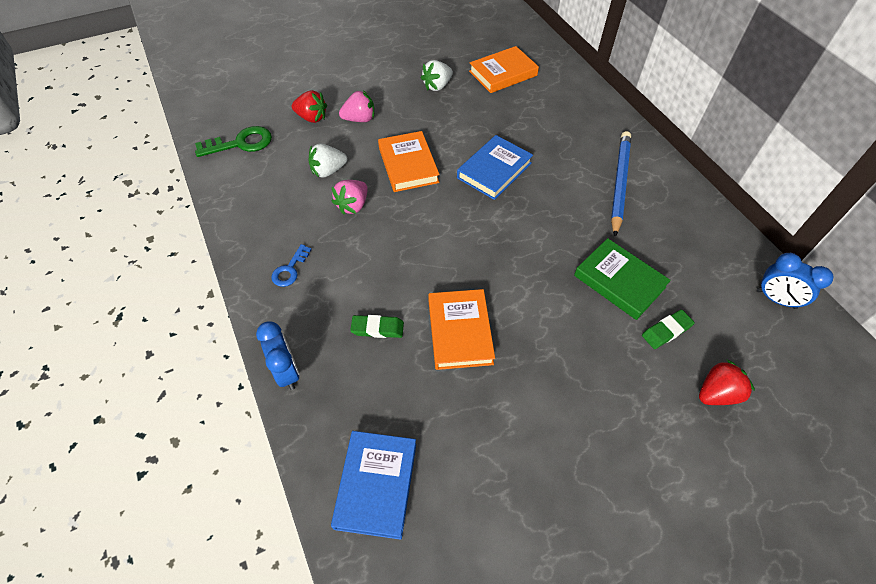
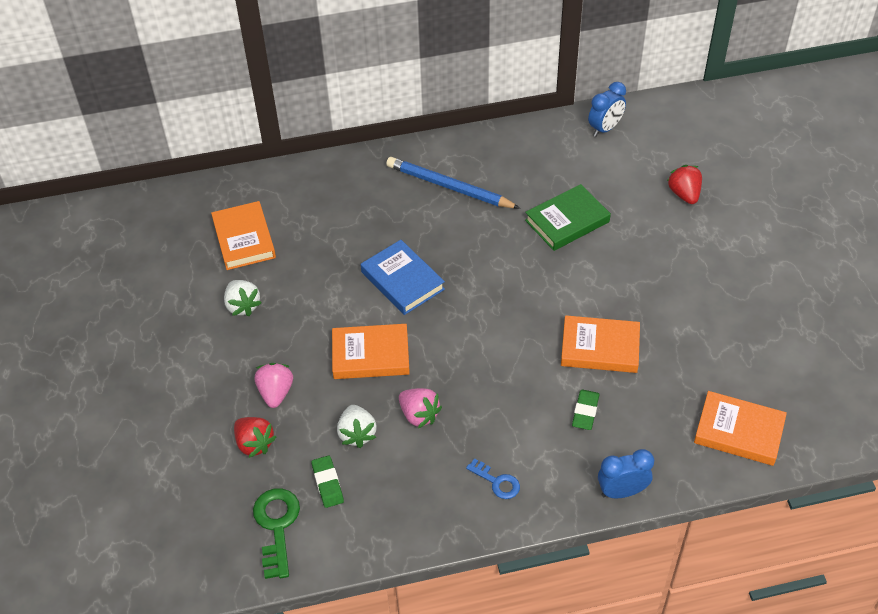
camera: 75 degrees left, 5 degrees down
(311, 118) = (254, 443): red strawberry -> red strawberry turned 105 degrees clockwise
(376, 485) = (738, 431): blue book -> orange book
(666, 331) = (623, 206): green eraser -> green eraser (327, 483)

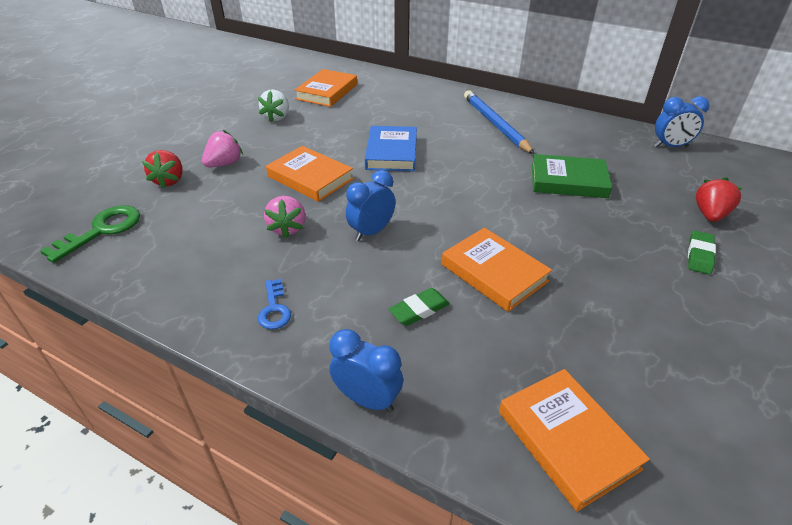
camera: 40 degrees right, 10 degrees down
(327, 483) = (169, 228): green eraser -> green eraser (699, 255)
(357, 434) = (232, 213): white strawberry -> none
(483, 373) = (371, 232): none -> blue clock

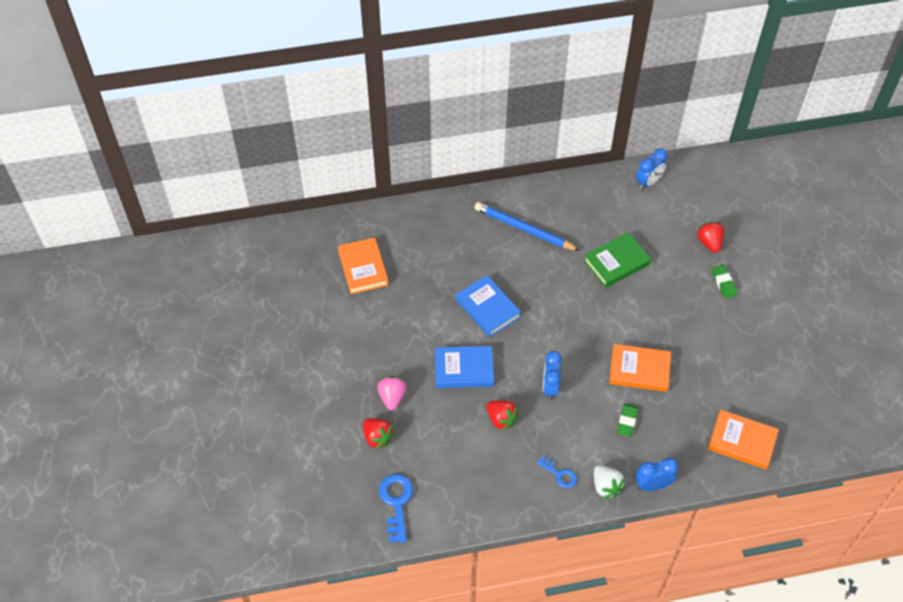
camera: 40 degrees left, 15 degrees up
(102, 230) = (396, 502): green key -> blue key
(277, 117) = (364, 325): white strawberry -> white strawberry (606, 486)
(287, 228) = (501, 419): pink strawberry -> red strawberry
(310, 178) = (464, 369): orange book -> blue book

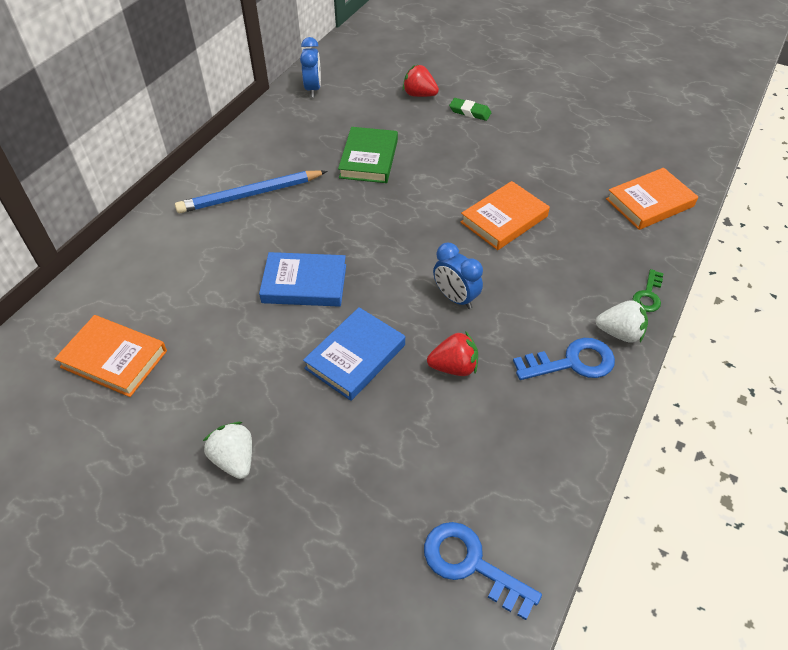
camera: 50 degrees left, 5 degrees down
(359, 365) = (234, 459): none -> white strawberry
(377, 437) = (356, 516): red strawberry -> none
(392, 397) = (316, 456): pink strawberry -> none
(560, 474) = (572, 362): blue key -> blue key, size x1.65
(627, 421) = (554, 266): green eraser -> none
(652, 485) = (648, 295): blue clock -> green key

